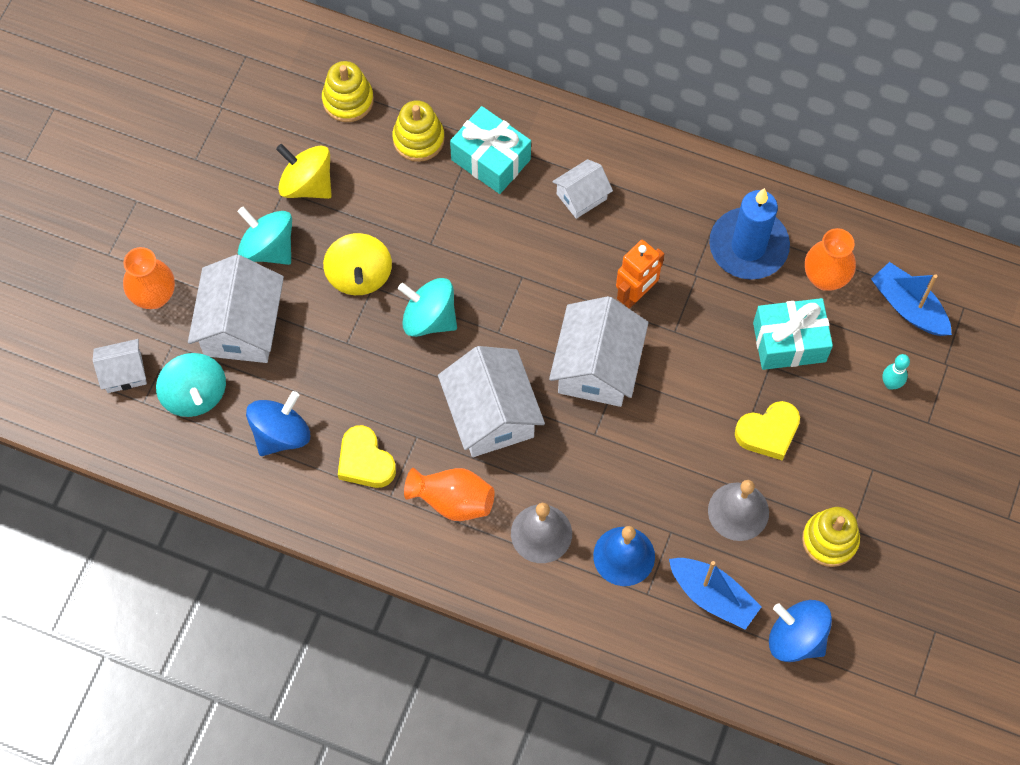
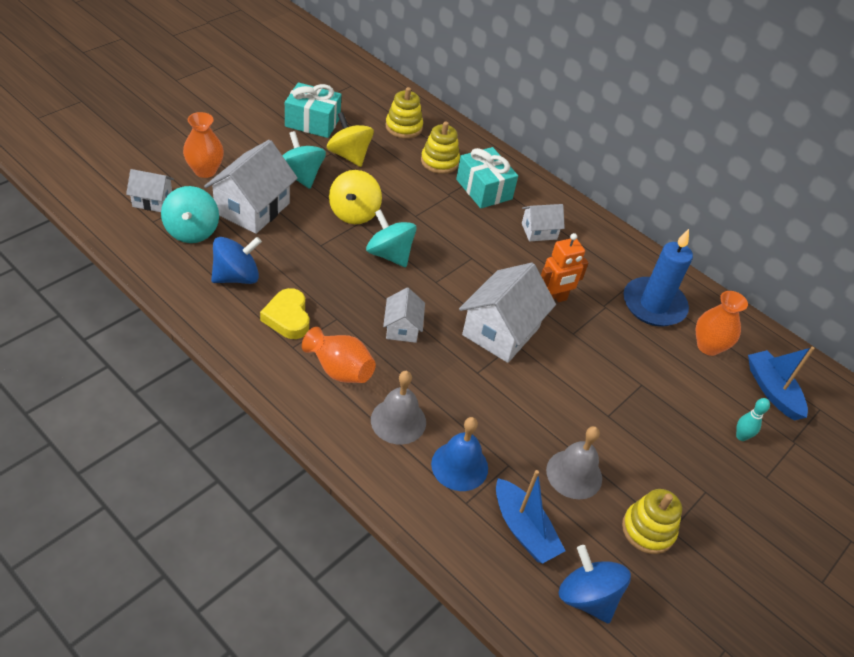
camera: 15 degrees right, 20 degrees down
(491, 415) = (402, 328): white house -> white house, size x0.55
(768, 432) = (623, 428): yellow heart -> none
(789, 342) = (664, 375): turquoise gift -> turquoise gift (312, 122)

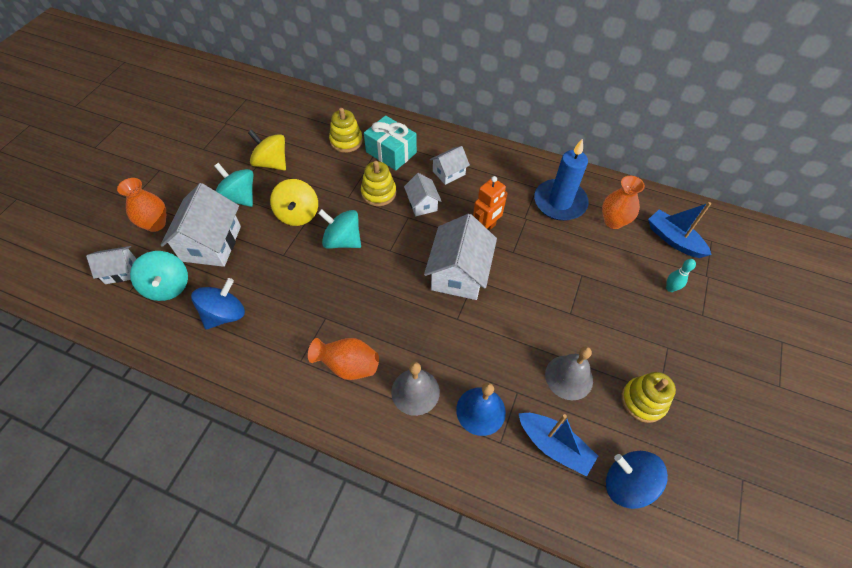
camera: 15 degrees left, 10 degrees up
(288, 318) = (284, 335): yellow heart -> none
(312, 122) = (228, 144): turquoise gift -> none
(402, 328) = (381, 304): white house -> white house (422, 204)
(403, 127) = (304, 121): yellow stacking toy -> yellow stacking toy (378, 193)

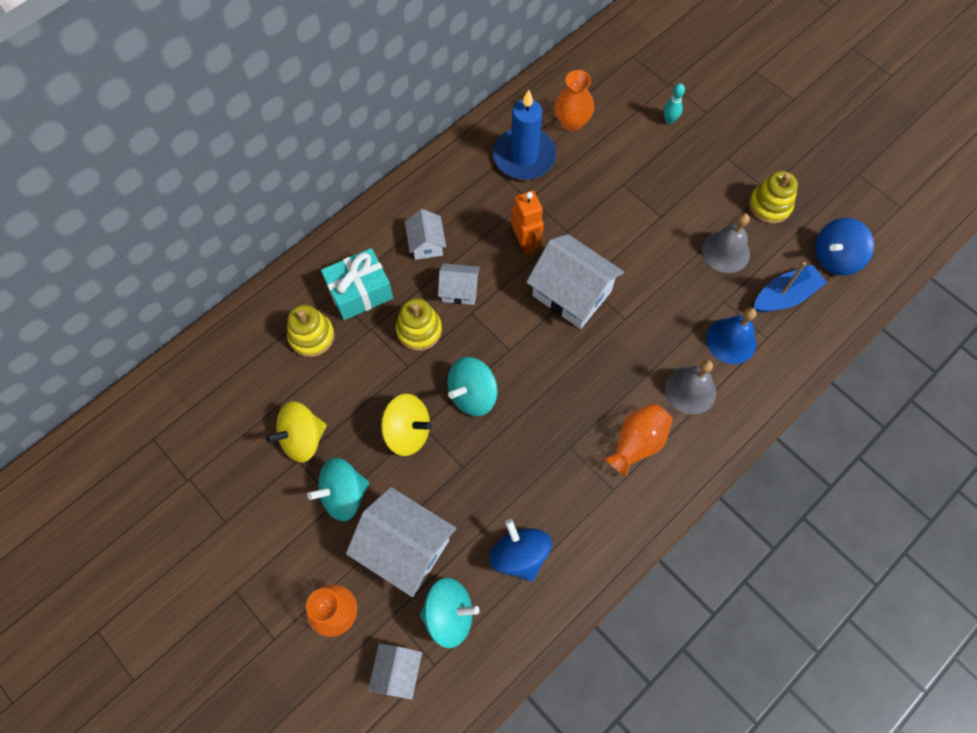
camera: 65 degrees left, 10 degrees up
(673, 240) = (617, 85): blue boat -> none

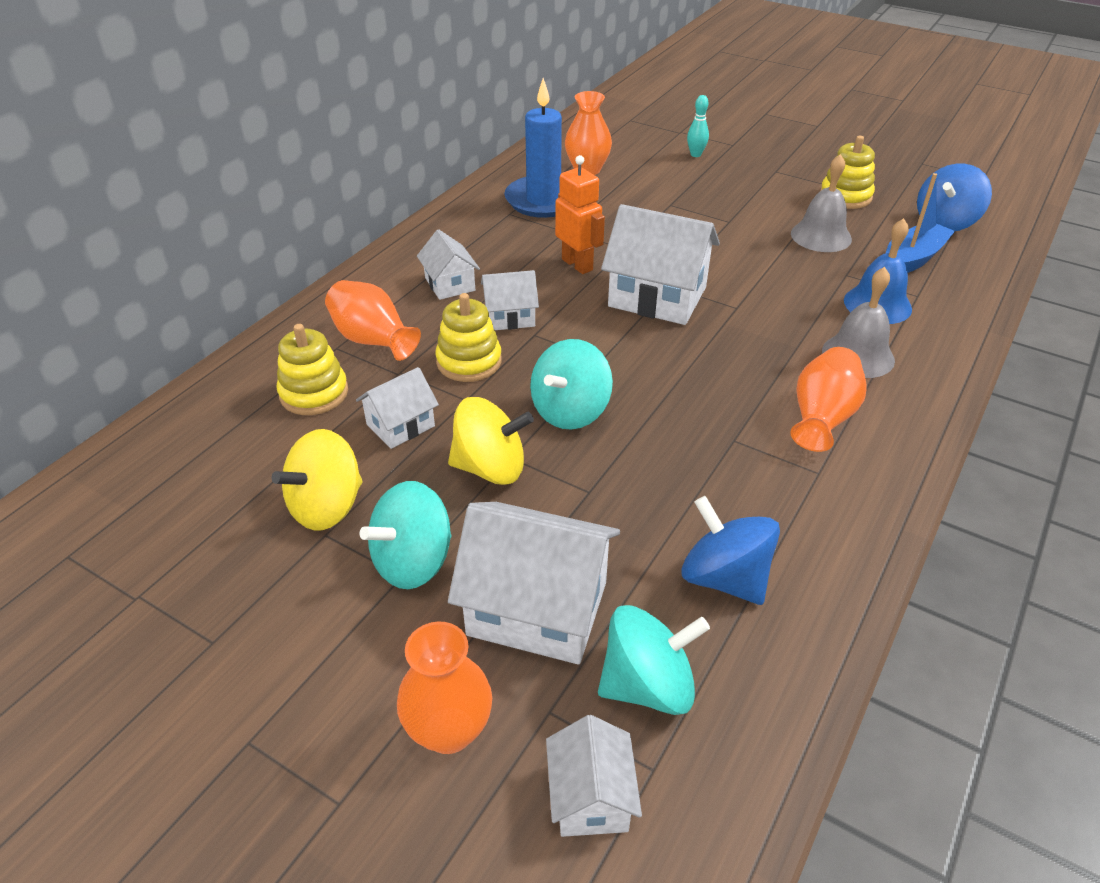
camera: 15 degrees left, 25 degrees down
(360, 292) = (373, 340): turquoise gift -> orange vase
(360, 380) = (400, 425): none -> white house

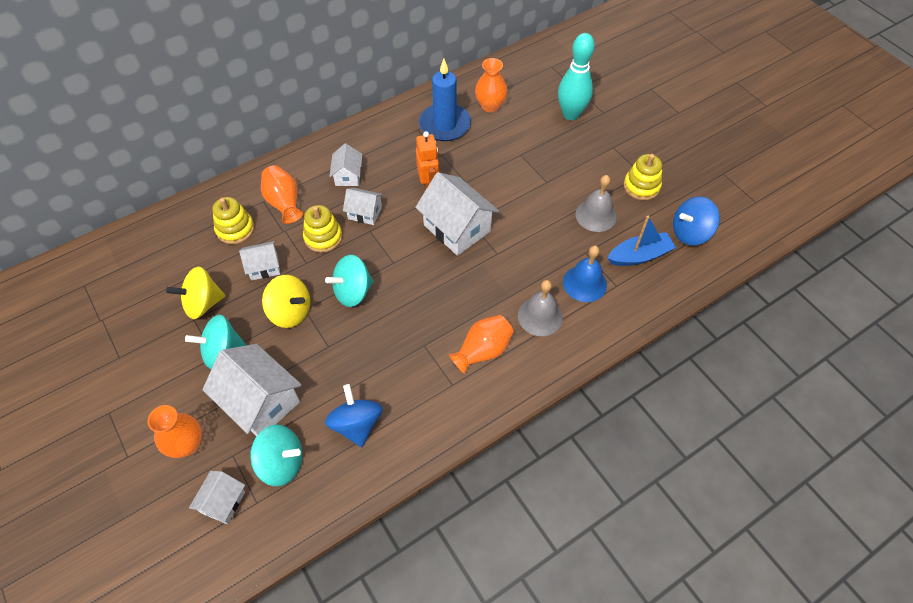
camera: 25 degrees right, 15 degrees up
(695, 154) = (571, 114): turquoise bowling pin -> turquoise bowling pin, size x2.20

